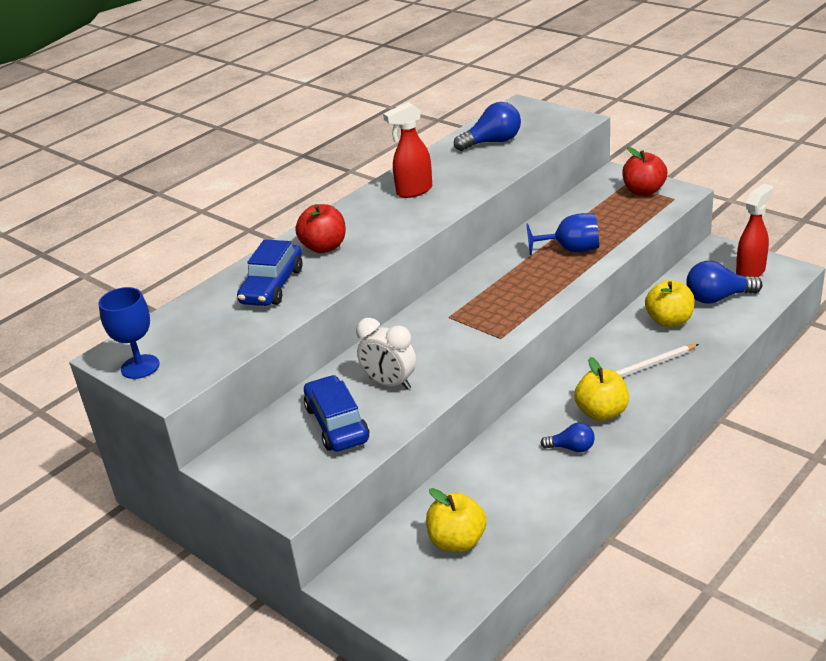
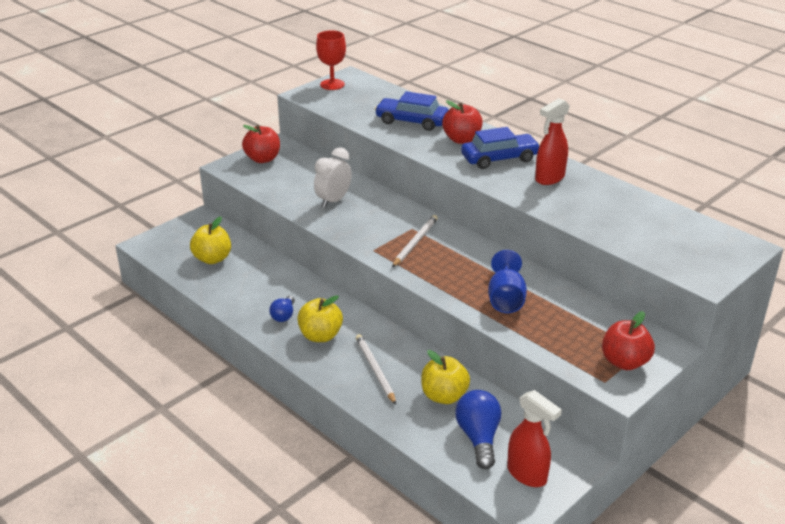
camera: 90 degrees right, 0 degrees up
(140, 367) = (332, 84): blue goblet -> red goblet
(269, 470) = (263, 159): none -> red apple
(337, 424) = (297, 181): blue car -> blue car (499, 158)
(414, 191) = (549, 178): red spray bottle -> red spray bottle turned 105 degrees counterclockwise
(479, 311) = (415, 243): none -> white pencil
(492, 142) = (649, 223): blue light bulb -> none

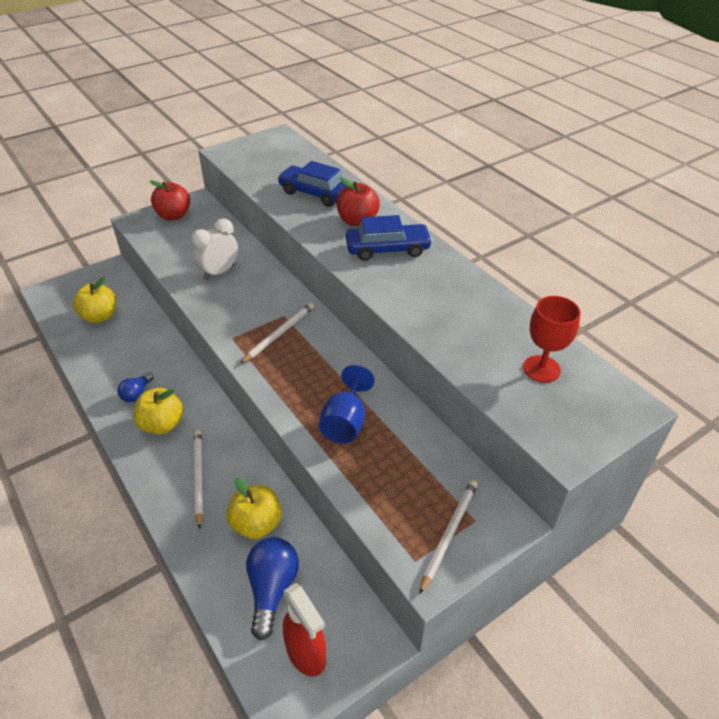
camera: 10 degrees right, 10 degrees up
(332, 84) = (256, 143): red goblet -> red goblet (541, 369)
(549, 178) = (432, 281): red spray bottle -> none
(624, 362) = (449, 534): red apple -> white pencil

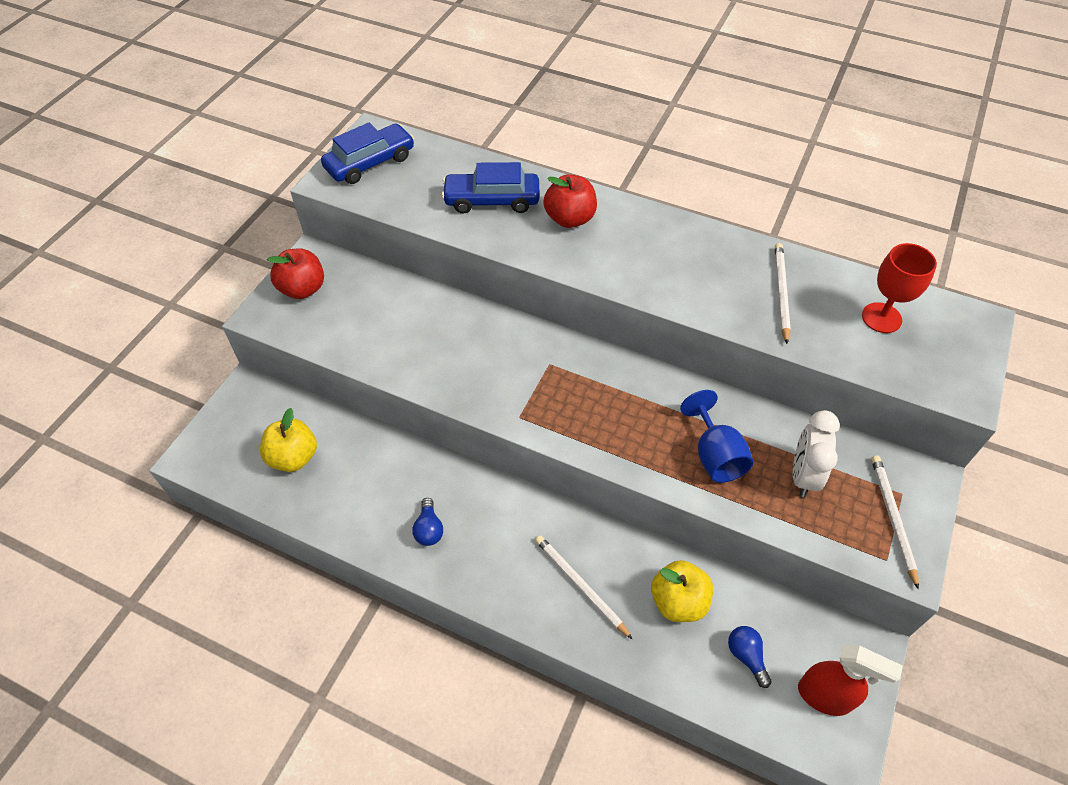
camera: 30 degrees left, 10 degrees up
(162, 424) = (490, 549): yellow apple -> none
(219, 272) = (429, 341): white clock -> white clock (803, 475)
(272, 589) = (746, 656): blue light bulb -> blue light bulb, size x0.59
(279, 334) = (564, 388): white pencil -> white pencil (781, 293)
(387, 249) = (632, 242): blue car -> blue car (370, 163)

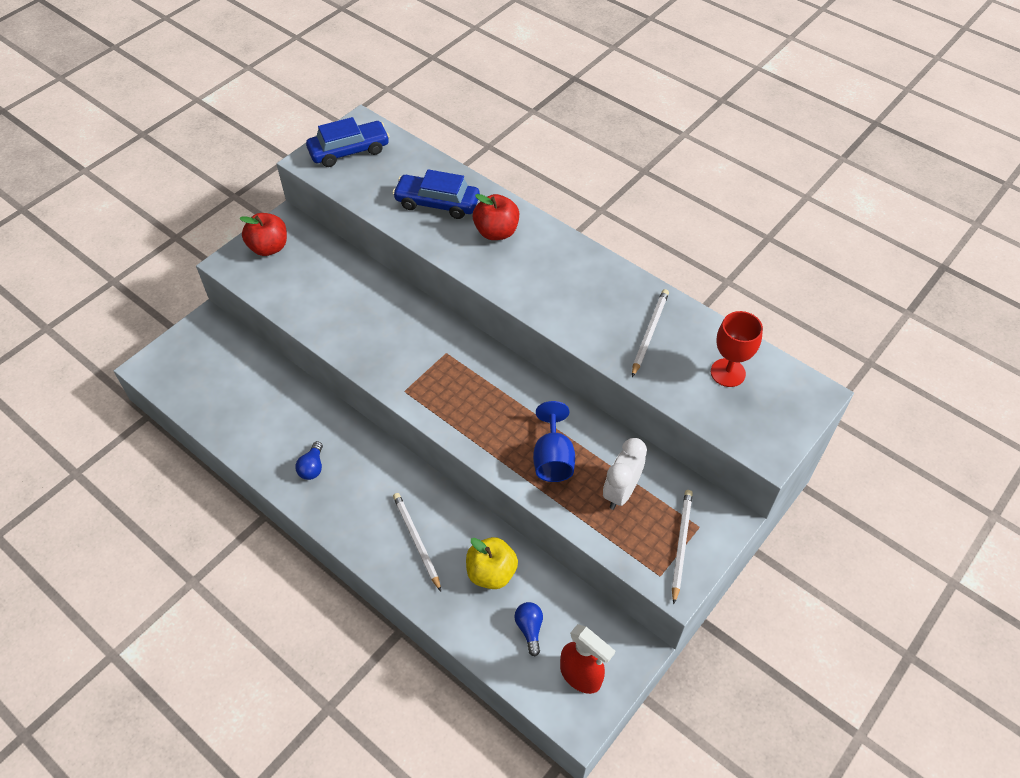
camera: 15 degrees right, 0 degrees up
(293, 457) = (226, 385): yellow apple -> none

